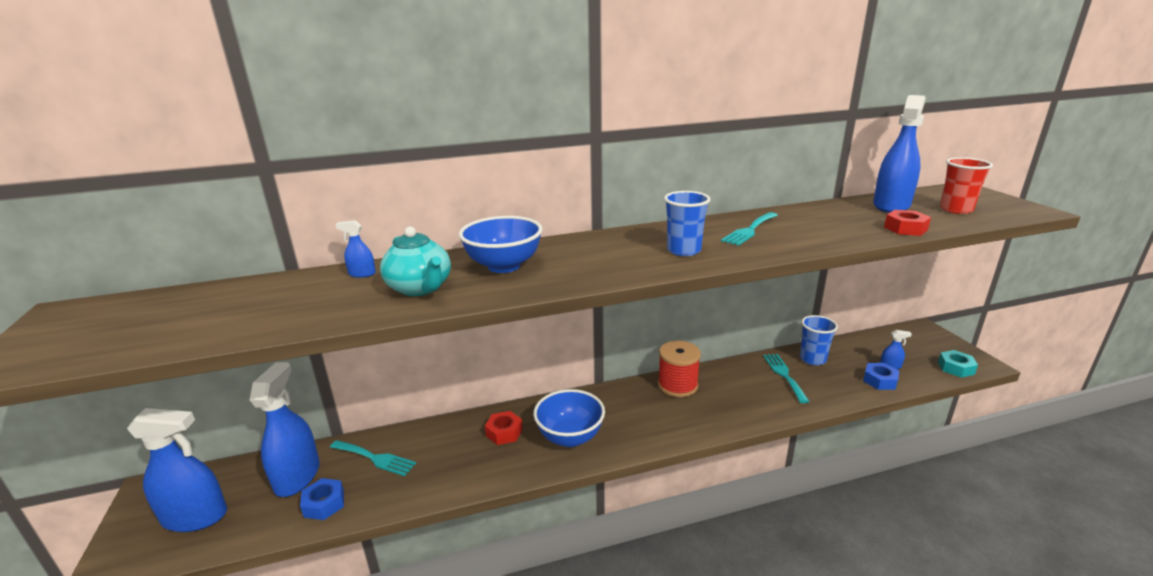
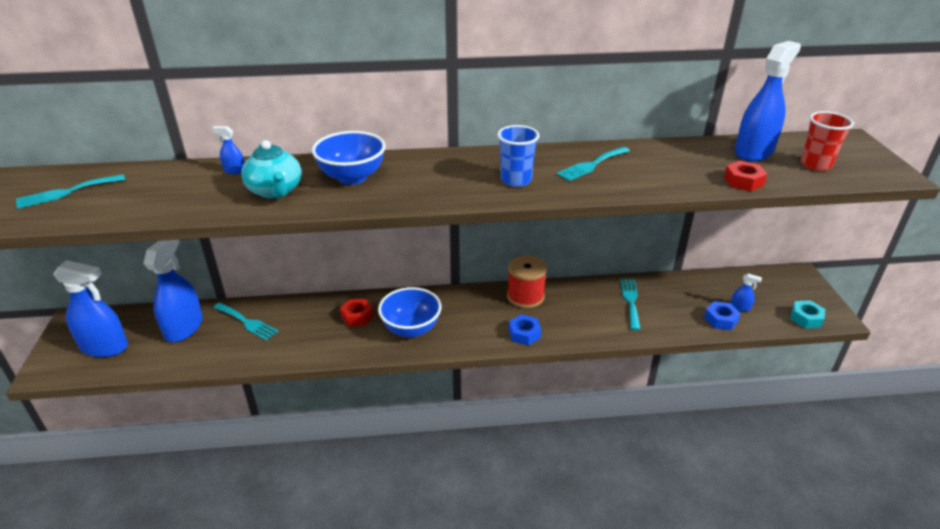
camera: 10 degrees right, 10 degrees up
(149, 318) = (66, 192): none -> turquoise fork
(324, 504) = (200, 352): blue nut -> blue nut (524, 334)
(812, 359) = (667, 289): blue cup -> none

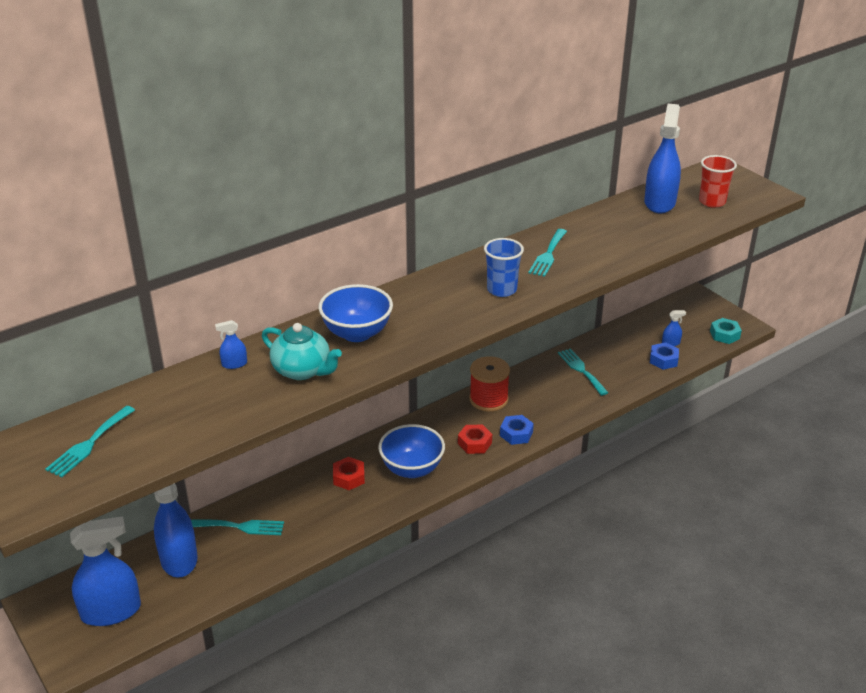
camera: 30 degrees left, 0 degrees up
(743, 181) = (674, 234): red nut -> red nut (474, 443)

